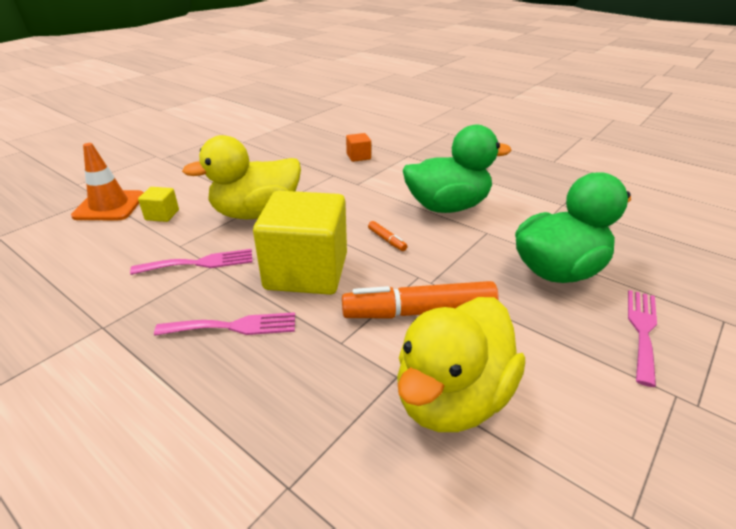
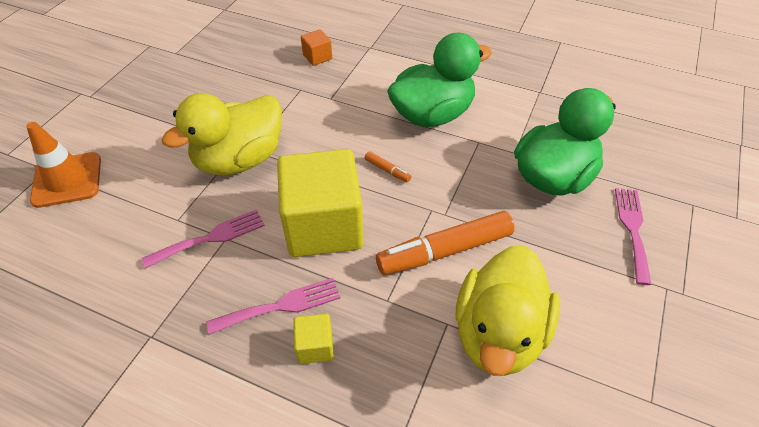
camera: 15 degrees left, 15 degrees up
(162, 215) = (136, 182): yellow cube -> yellow cube (315, 346)

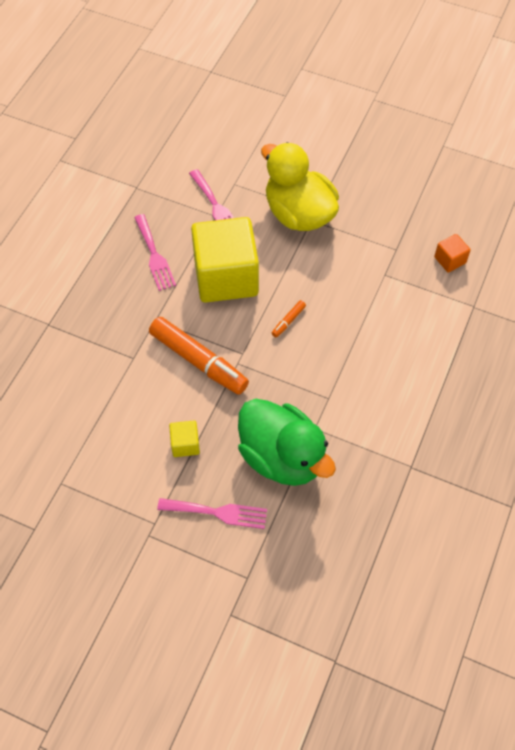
camera: 90 degrees right, 10 degrees up
(67, 180) = (274, 110): orange traffic cone -> none
(315, 346) = (121, 277): yellow cube -> yellow cube (185, 444)
(432, 115) = (365, 360): green duck -> none
(445, 251) = (198, 361): orange marker -> orange marker turned 150 degrees clockwise
(498, 333) = (122, 391): yellow duck -> none

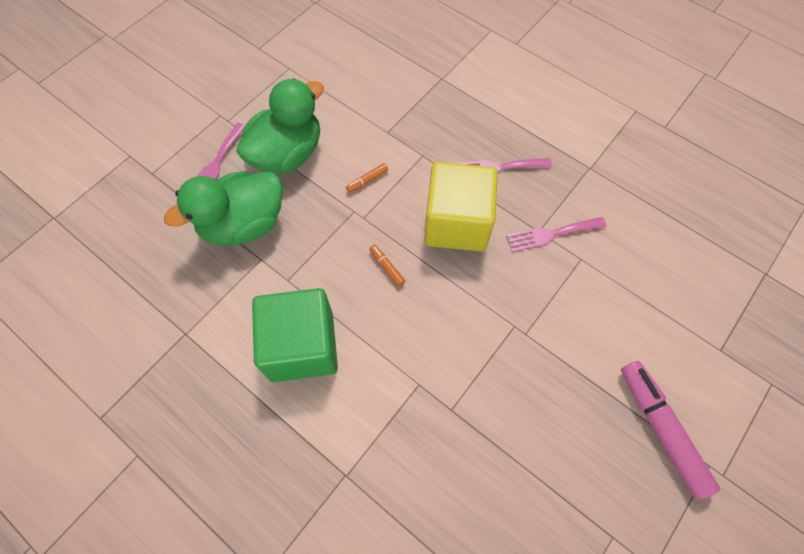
camera: 105 degrees right, 5 degrees up
(185, 444) = (287, 154): yellow cube -> green duck
(198, 361) = (367, 180): orange marker -> orange marker, size x0.42
(299, 214) = (526, 315): yellow duck -> none
(359, 125) = (661, 429): none -> pink marker
(386, 366) = (302, 346): none -> green cube
(450, 260) = (419, 471): orange cube -> none

